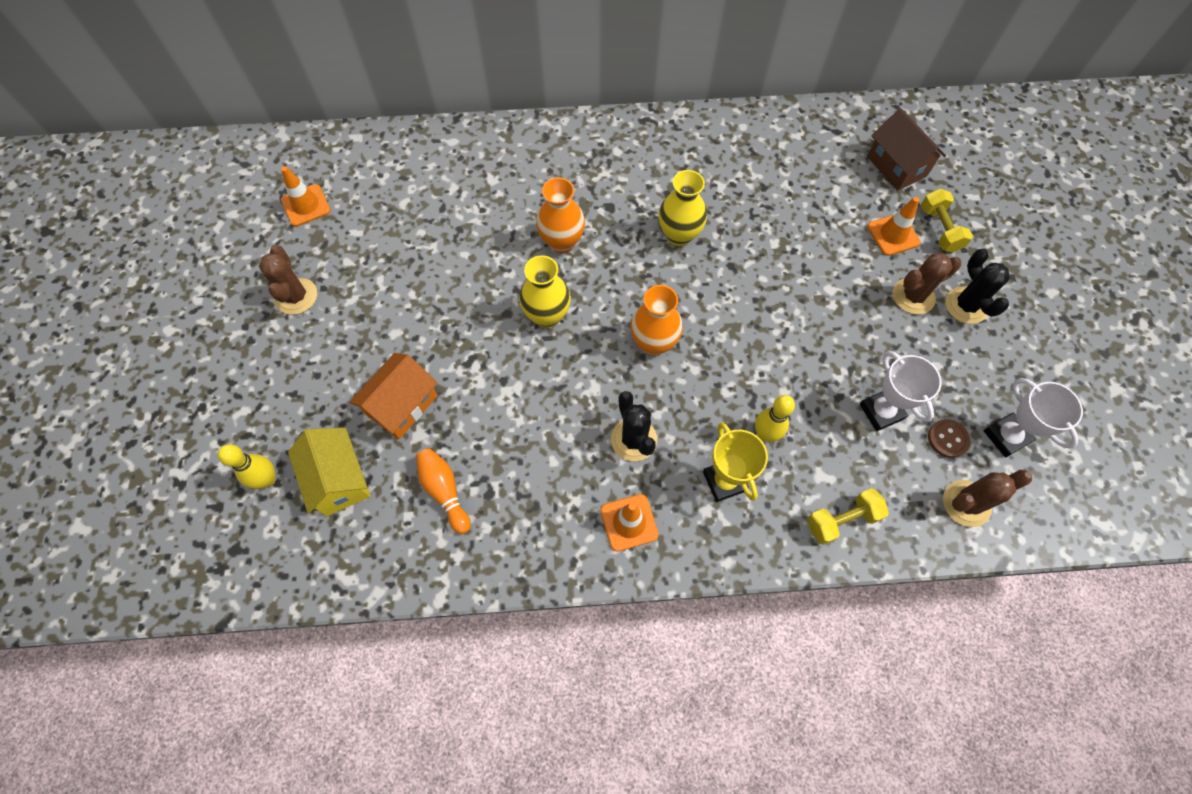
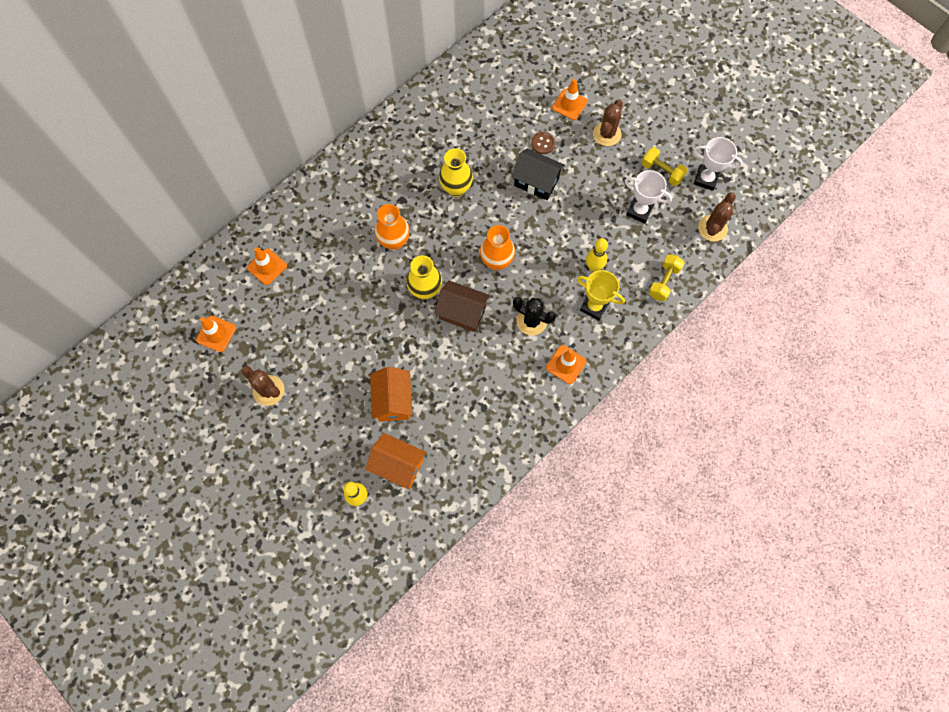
camera: 40 degrees left, 5 degrees up
(339, 480) = (398, 465): yellow house -> orange house
(414, 177) = (267, 267): none -> orange traffic cone
(445, 491) = (460, 425): orange bowling pin -> none
(778, 290) = (536, 182): none -> black house
(896, 166) = (539, 60): brown house -> brown house (462, 312)
(939, 229) = (590, 84): yellow dumbbell -> yellow dumbbell (662, 171)
(947, 439) = (680, 201): brown button -> brown button (543, 143)
(966, 305) = (636, 120): black cactus -> none

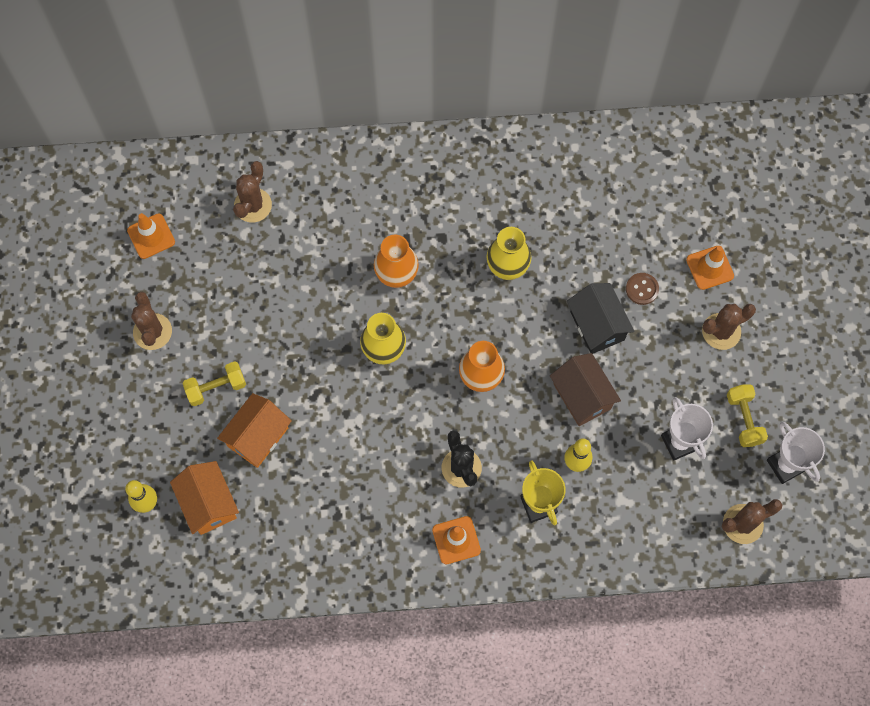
camera: 40 degrees right, 0 degrees up
(267, 267) = (253, 205): orange traffic cone -> brown cactus
(462, 312) = (400, 403): brown house -> brown house (582, 396)
(663, 282) = (635, 538): yellow dumbbell -> yellow dumbbell (216, 387)

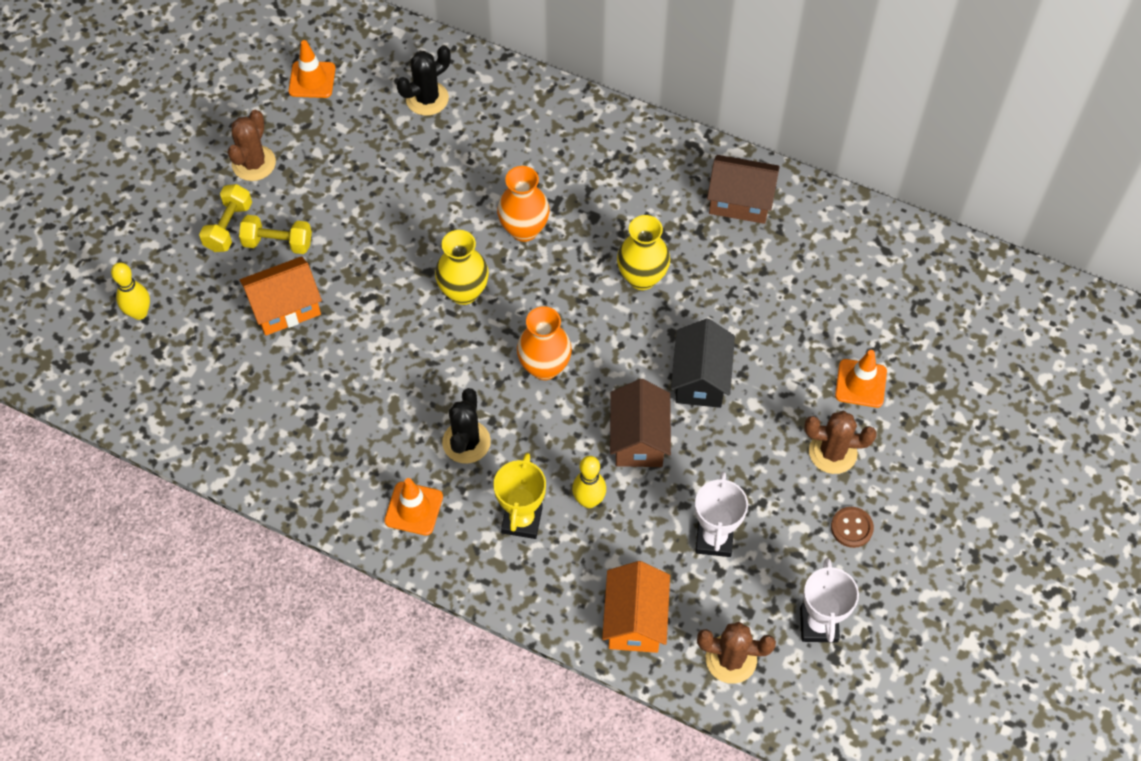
camera: 30 degrees right, 10 degrees down
(208, 503) = (196, 344): orange house -> orange house (635, 620)
(253, 205) = (427, 98): brown cactus -> black cactus
(541, 168) = (740, 201): none -> brown house
(642, 289) = (772, 368): brown button -> brown button (851, 528)
(744, 419) = (801, 553): yellow dumbbell -> yellow dumbbell (228, 227)

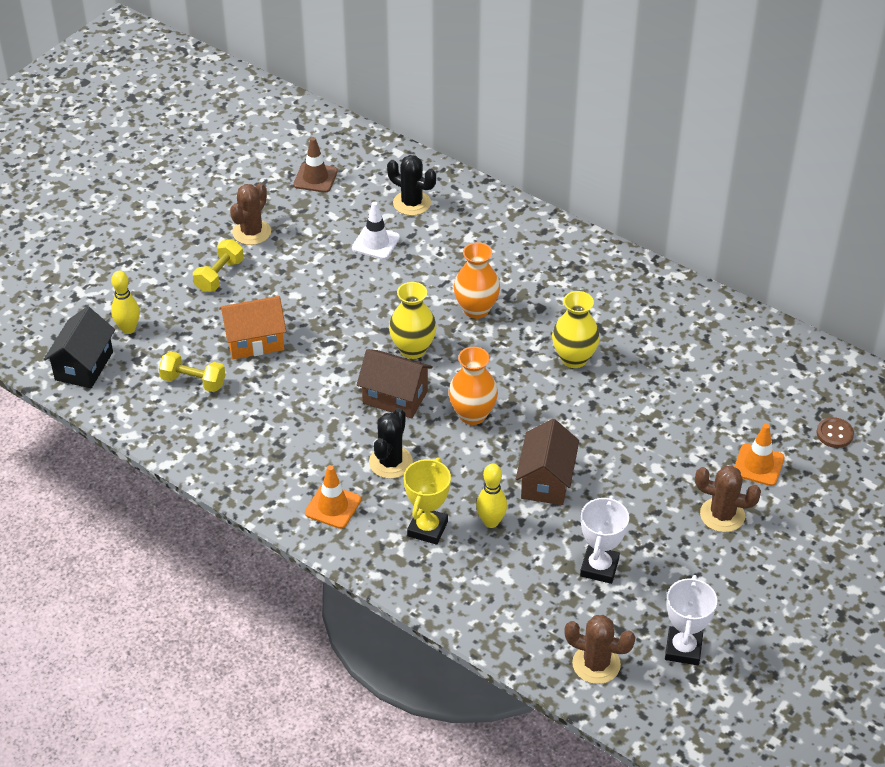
camera: 10 degrees right, 15 degrees down
(278, 243) = (259, 293): yellow dumbbell -> yellow dumbbell (193, 381)
(312, 80) = (315, 178): orange traffic cone -> brown traffic cone
(396, 157) = (376, 243): none -> white traffic cone
(427, 98) = (412, 203): black cactus -> black cactus turned 60 degrees clockwise
(635, 620) = (514, 620): orange house -> none
(700, 379) = (611, 442): black house -> black house (84, 366)
(740, 201) = (674, 312): brown house -> brown house (395, 397)
(851, 528) = (728, 576): brown button -> brown button (834, 434)

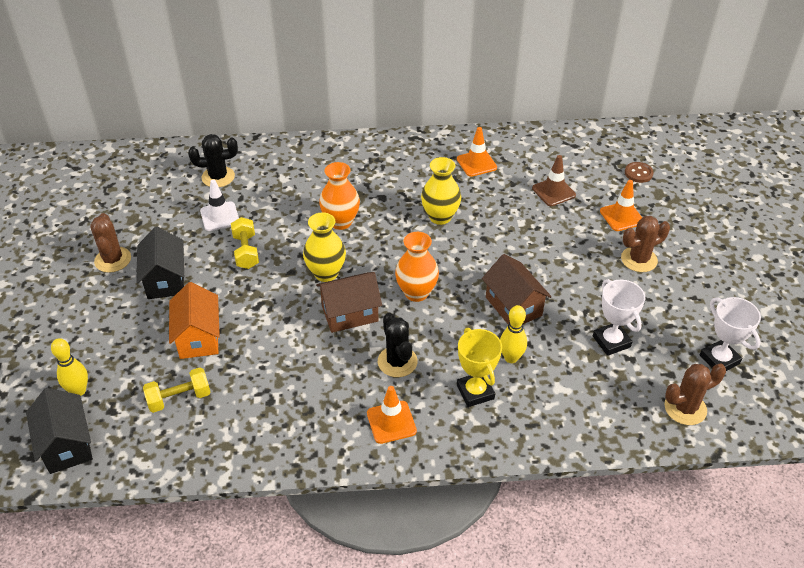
camera: 40 degrees left, 0 degrees up
(219, 275) = (118, 305): yellow dumbbell -> yellow dumbbell (246, 251)
(254, 341) = (199, 337): orange house -> orange house turned 45 degrees counterclockwise
(276, 275) = (165, 280): none -> black house
(315, 178) = (125, 196): brown traffic cone -> brown traffic cone (553, 192)
(672, 326) = (476, 163): none -> orange traffic cone

